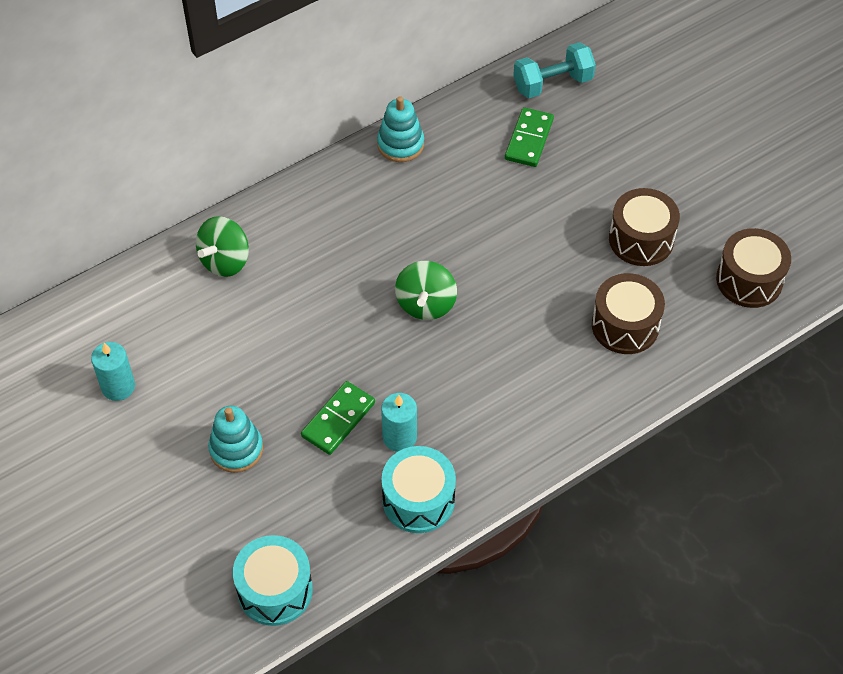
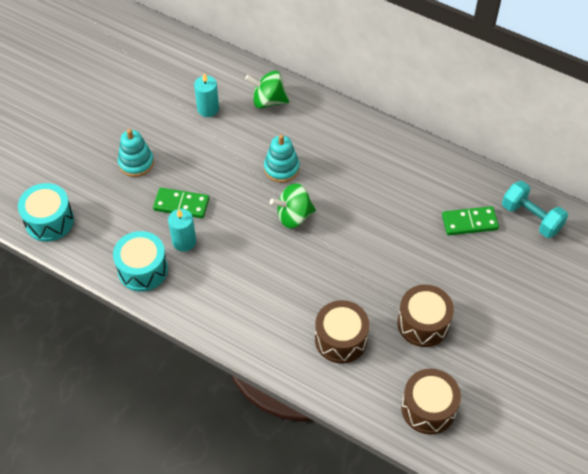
camera: 65 degrees right, 0 degrees up
(118, 387) = (152, 90): turquoise candle -> turquoise candle (208, 109)
(400, 144) = (416, 152): turquoise stacking toy -> turquoise stacking toy (281, 168)

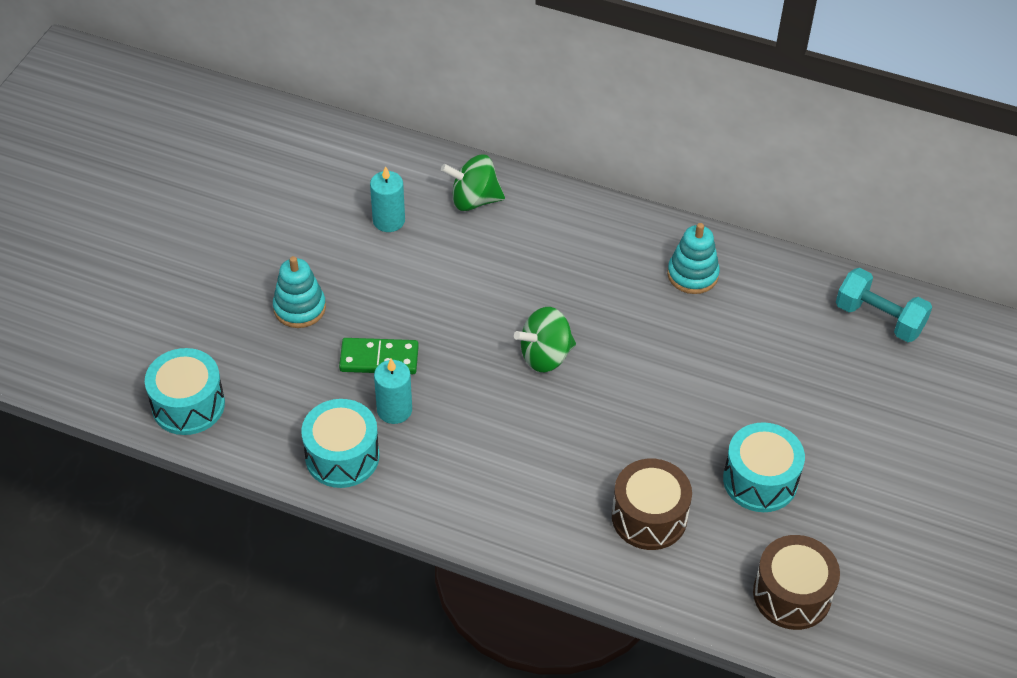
camera: 10 degrees left, 5 degrees down
(281, 168) = (513, 291): turquoise stacking toy -> turquoise stacking toy (692, 275)
(423, 323) = (760, 480): brown drum -> turquoise drum
(469, 222) = (795, 335): green domino -> none

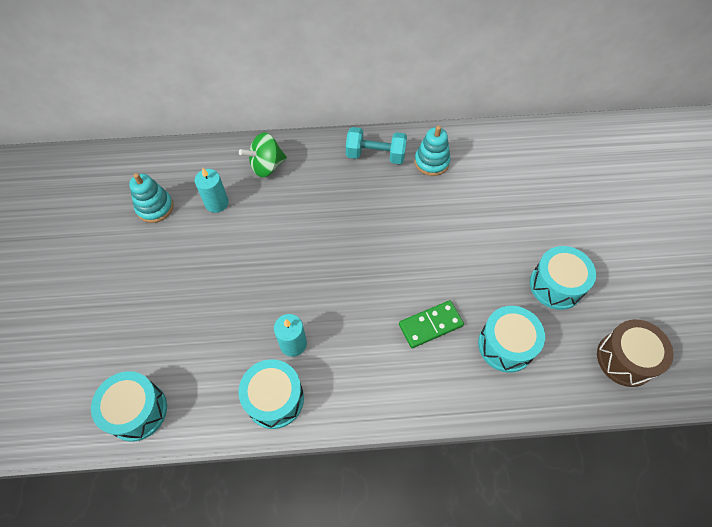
camera: 25 degrees left, 10 degrees up
(299, 308) = (185, 294): turquoise stacking toy -> turquoise stacking toy (155, 207)
(379, 358) = (262, 308): green domino -> green domino (430, 325)
(545, 356) = (373, 257): green spinning top -> none
(649, 517) = (506, 345): brown drum -> turquoise drum
(879, 318) = (554, 146): turquoise dumbbell -> turquoise dumbbell (375, 155)

